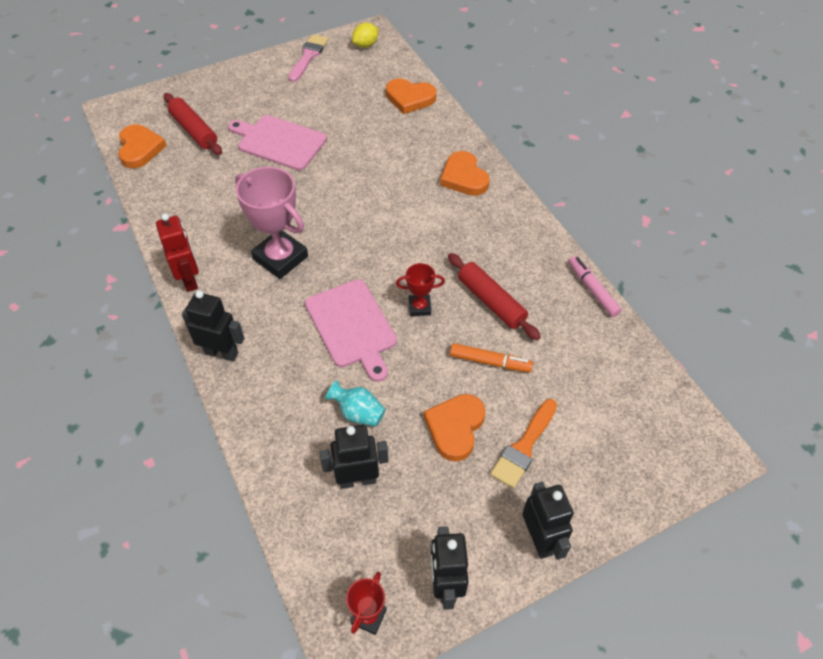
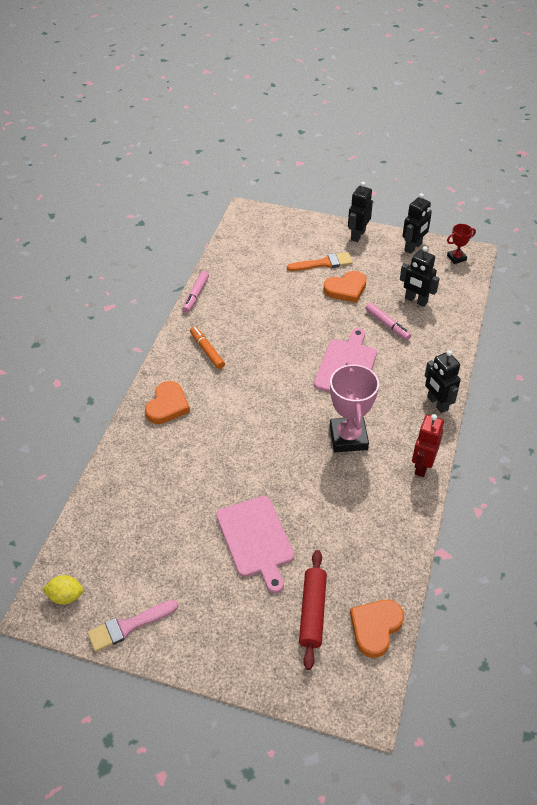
camera: 135 degrees left, 5 degrees down
(358, 413) = (387, 325): turquoise vase -> pink marker
(410, 98) = (111, 501): orange heart -> none
(419, 307) = (297, 350): red trophy -> none
(490, 362) = (294, 301): orange marker -> orange marker (207, 351)
(491, 302) = (255, 326): red rolling pin -> none

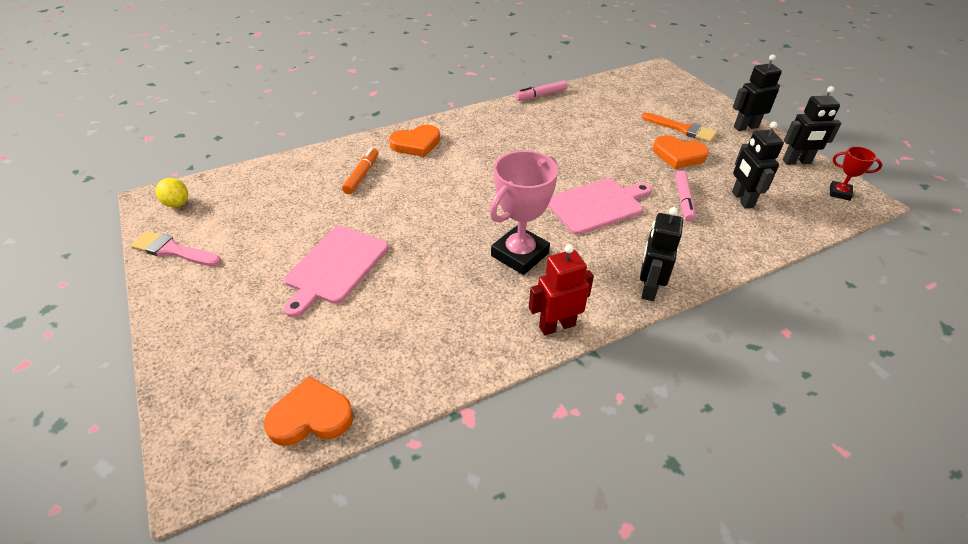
camera: 45 degrees right, 5 degrees down
(207, 351) = (496, 130): orange marker -> orange marker (362, 175)
(312, 612) = (287, 354): red rolling pin -> none

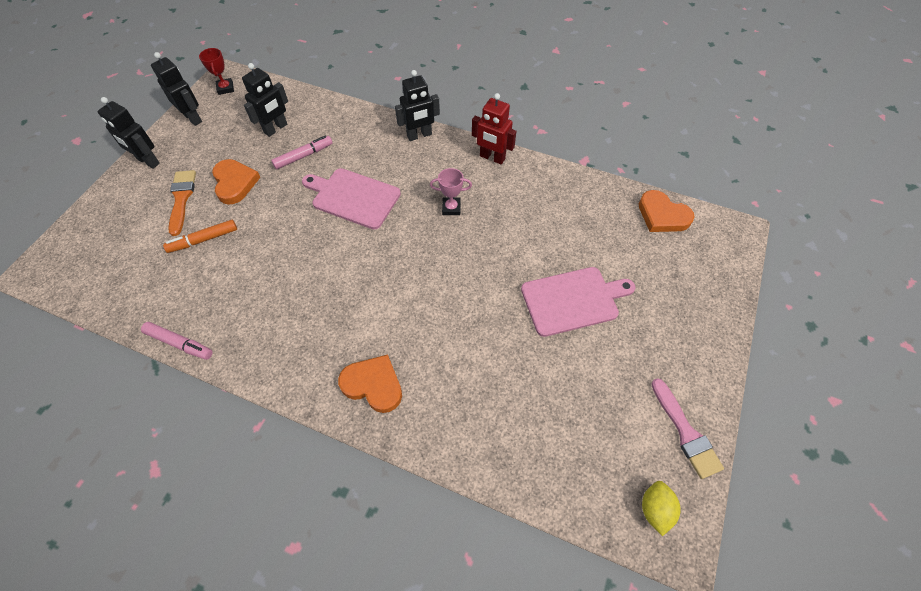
camera: 130 degrees left, 15 degrees up
(362, 175) = (463, 386): orange marker -> orange marker (203, 240)
(519, 254) = (451, 208): pink trophy -> pink trophy, size x0.51

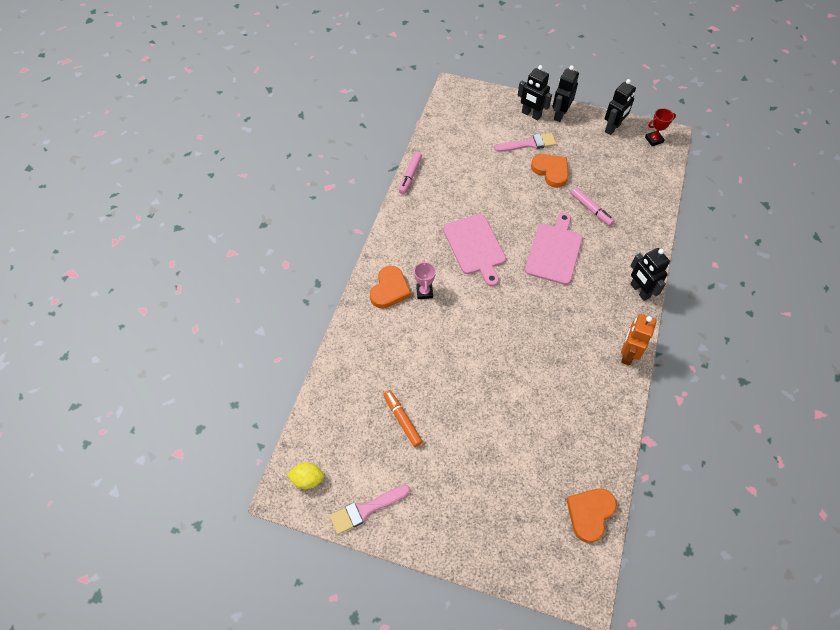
camera: 85 degrees right, 0 degrees up
(181, 199) = (528, 144): orange brush -> pink brush
(203, 240) = (494, 166): orange marker -> orange marker (402, 420)
(235, 183) = (551, 171): orange heart -> orange heart turned 105 degrees counterclockwise
(276, 129) = (616, 184): black robot -> black robot (531, 114)
(451, 208) = (558, 324): pink trophy -> pink trophy (424, 292)
(492, 158) = (627, 354): red robot -> orange robot
(573, 300) = (477, 425): pink cutting board -> pink cutting board (475, 246)

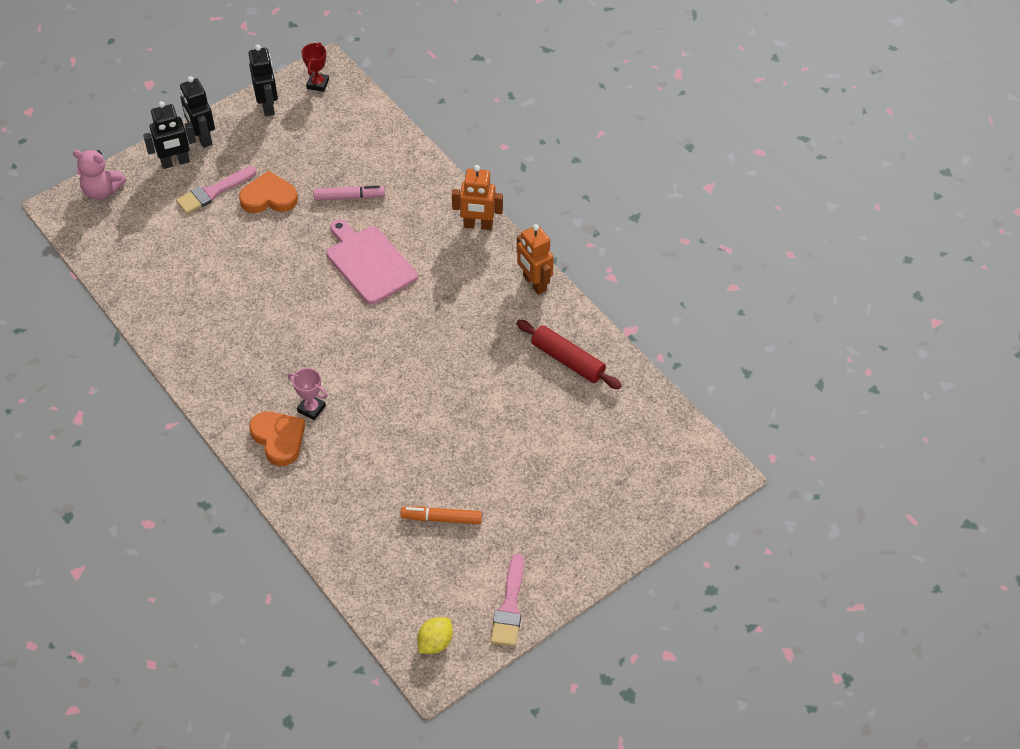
camera: 55 degrees left, 5 degrees down
(410, 175) = (145, 328): pink marker -> none
(475, 246) = (298, 327): pink cutting board -> none
(481, 97) = (102, 191): none -> pink teddy bear
(528, 144) = (213, 192): pink brush -> pink brush turned 150 degrees counterclockwise
(587, 416) = (567, 360): none -> red rolling pin
(590, 513) = (659, 422): orange heart -> none
(639, 291) = (478, 225): black robot -> orange robot

